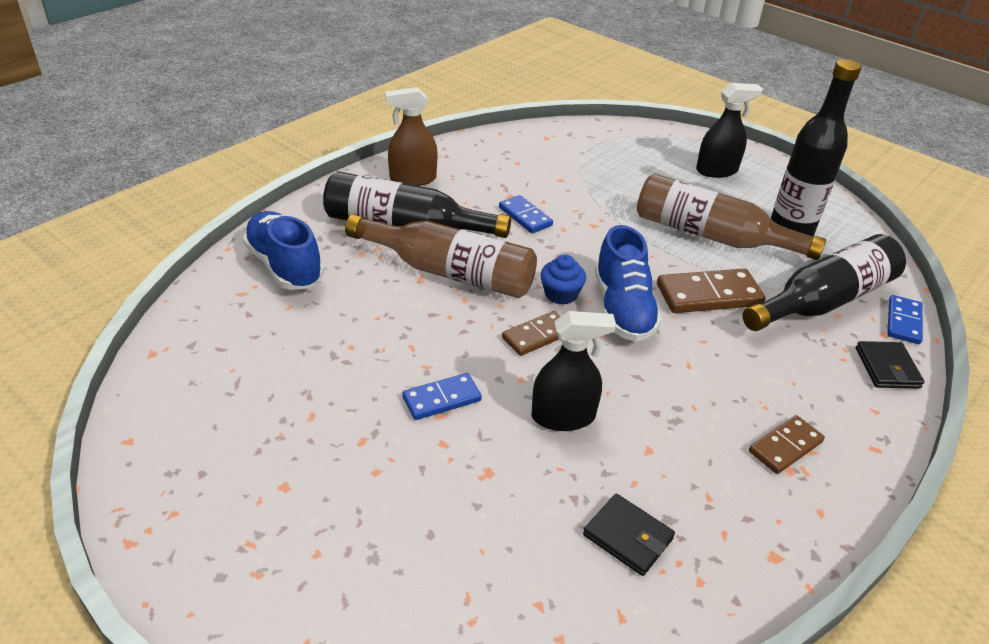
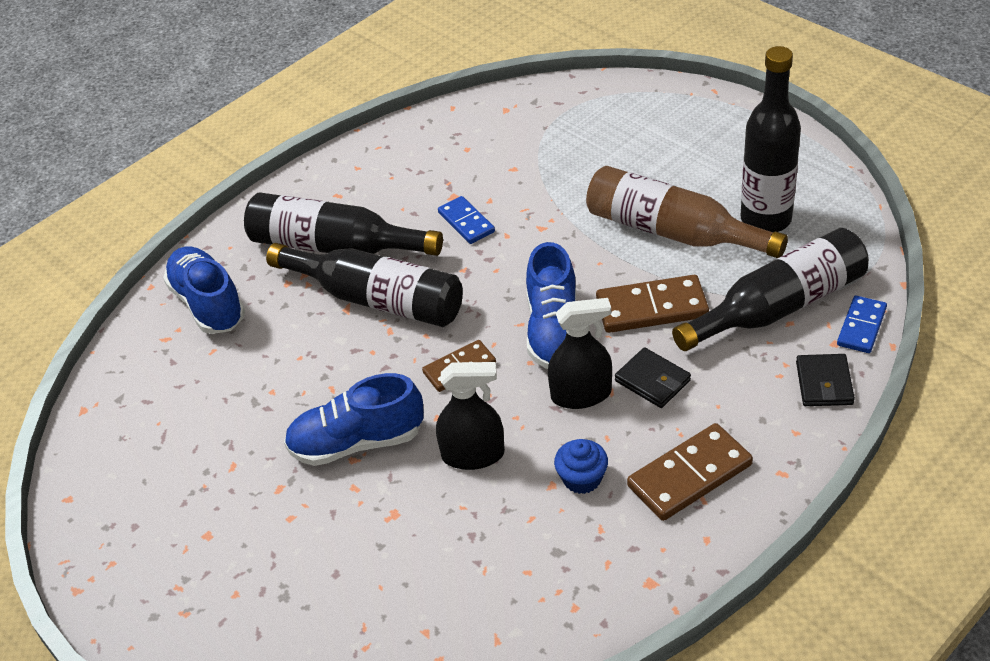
camera: 10 degrees right, 5 degrees up
(413, 179) = (347, 182): brown spray bottle -> none
(442, 399) = (357, 442): blue domino -> blue shoe
(449, 272) = (377, 299): brown bottle -> black bottle
(560, 294) = (491, 318): blue cupcake -> blue cupcake (582, 478)
(628, 537) = (515, 570): black wallet -> black wallet (652, 381)
(716, 170) = (700, 140): black spray bottle -> black spray bottle (581, 394)
(785, 446) = (689, 475): brown domino -> brown domino, size x1.59

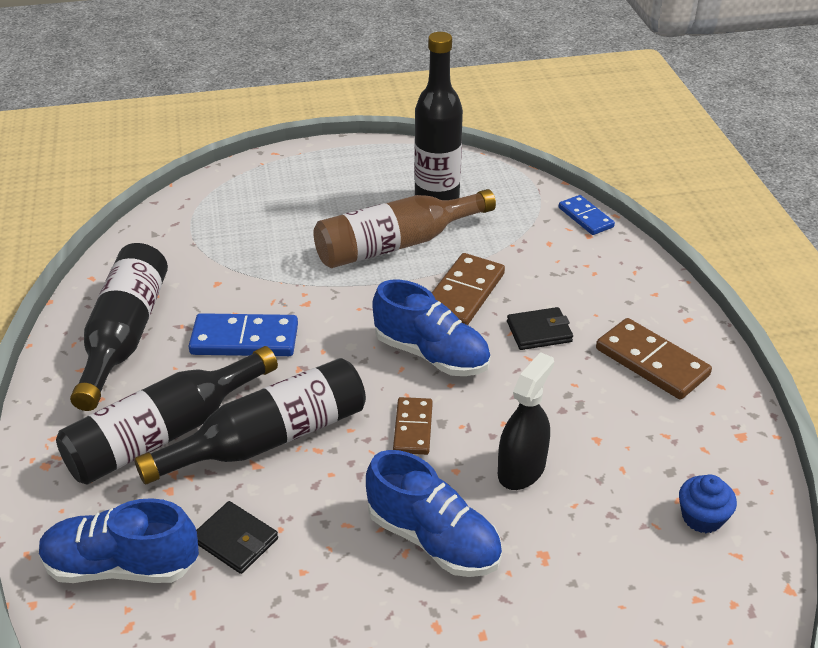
camera: 60 degrees left, 5 degrees down
(357, 442) = (433, 539): blue shoe -> blue shoe turned 75 degrees counterclockwise
(466, 222) = (244, 339): blue domino -> blue domino, size x1.59
(581, 394) = (516, 375): black spray bottle -> none
(582, 478) = (605, 419): blue cupcake -> blue cupcake (702, 517)
(689, 475) = (651, 362): brown domino -> brown domino turned 45 degrees counterclockwise
(779, 306) = (528, 239): black bottle -> black bottle (124, 335)
(824, 383) = (621, 259): black wallet -> black wallet (235, 540)

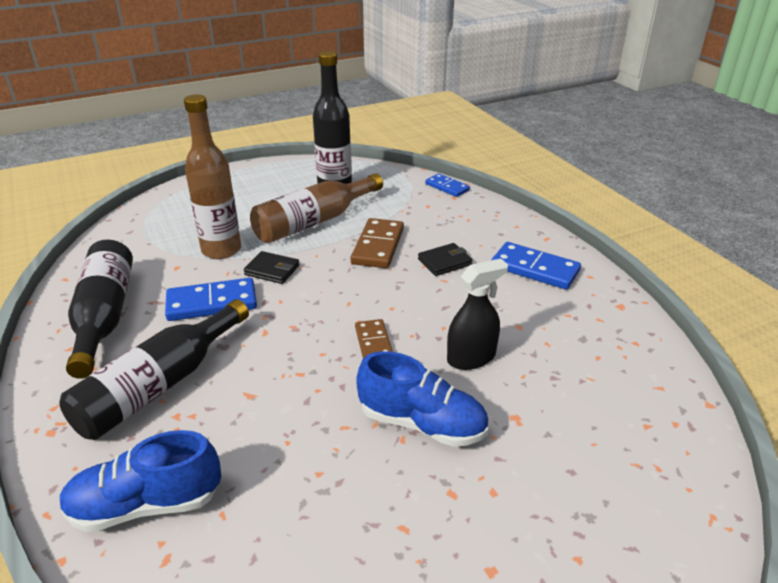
camera: 15 degrees left, 5 degrees down
(235, 540) = (249, 460): black wallet -> black wallet (272, 270)
(269, 439) = (255, 373): black bottle -> none
(273, 268) = (221, 250): none -> brown bottle
(431, 354) = (369, 289): blue shoe -> none
(521, 469) = (471, 357): black spray bottle -> black spray bottle turned 45 degrees clockwise
(651, 362) = (534, 269): brown domino -> blue domino
(702, 517) = (621, 366): blue cupcake -> none

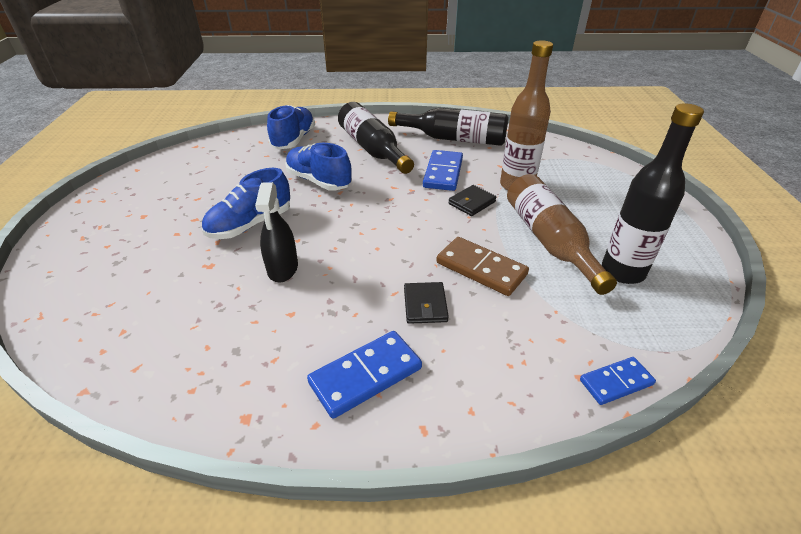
camera: 115 degrees right, 5 degrees up
(282, 405) = (319, 181): none -> blue shoe
(373, 343) = (341, 227): brown domino -> none

